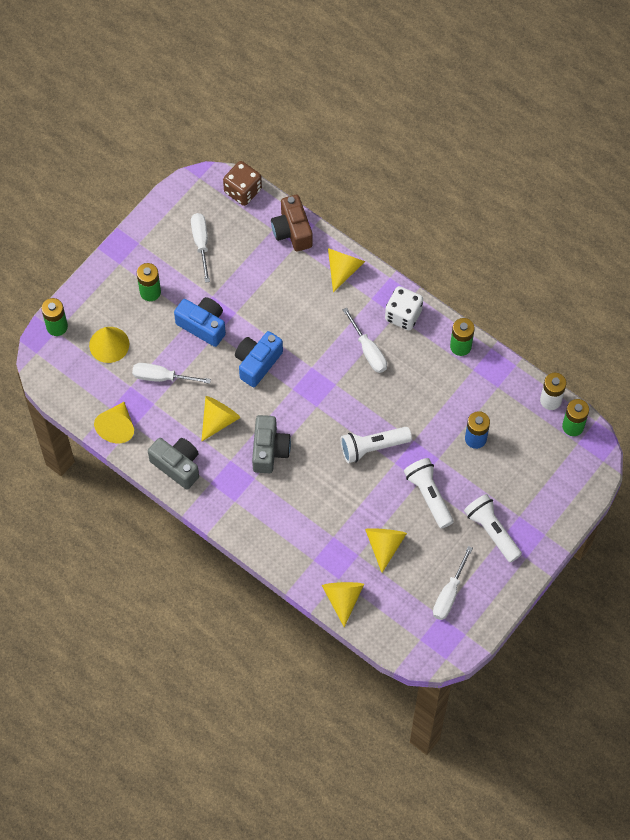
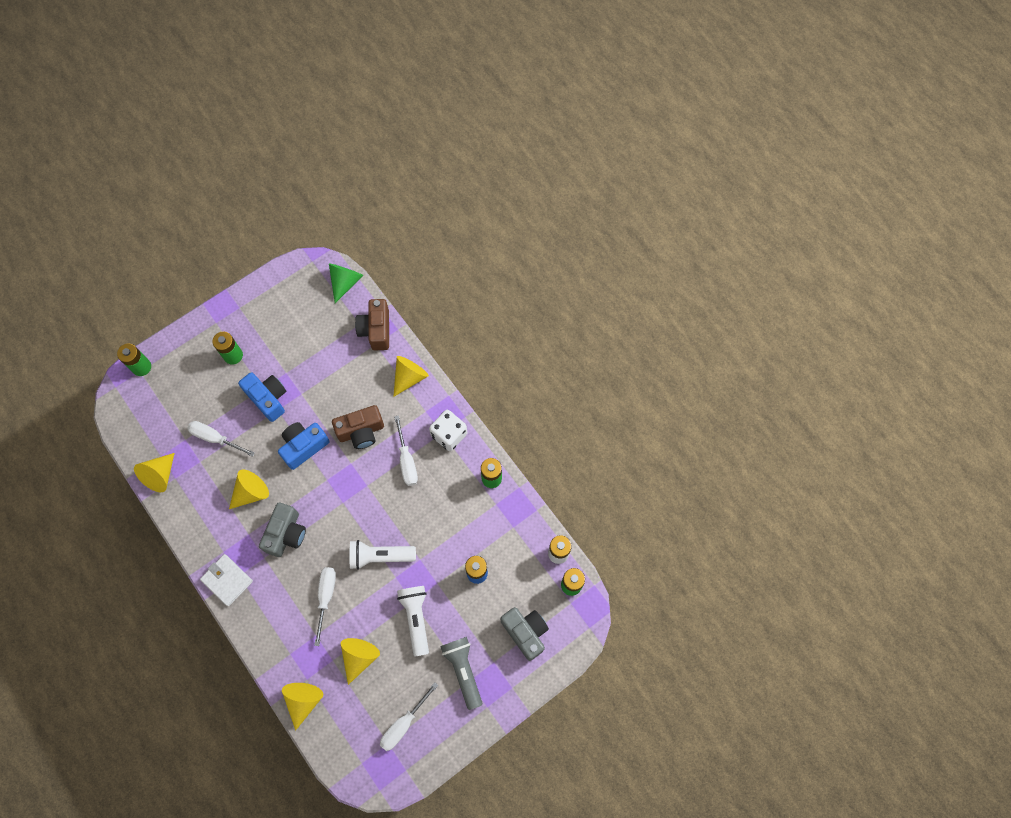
camera: 15 degrees right, 5 degrees up
(109, 344) = (180, 395): yellow cone -> none
(177, 466) = (199, 527): grey camera -> grey camera (525, 632)
(201, 243) = (293, 321): white screwdriver -> white screwdriver (326, 597)
(224, 508) = (227, 580): none -> white wallet
(243, 191) = (345, 282): brown dice -> green cone
(312, 334) = (361, 432): none -> brown camera
(492, 531) = (463, 670): white flashlight -> grey flashlight

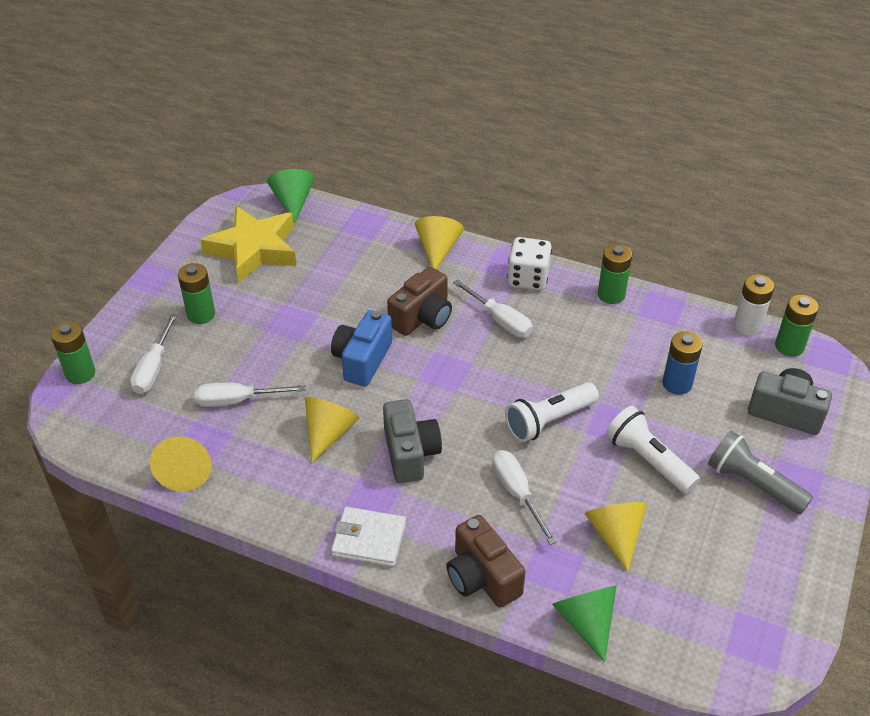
camera: 30 degrees left, 25 degrees down
(268, 399) = (279, 335): blue camera -> none
(295, 314) = (254, 249): none -> yellow star
(304, 701) = (586, 621): yellow cone -> green cone
(376, 330) = (364, 226): brown camera -> brown camera (482, 577)
(403, 724) = (736, 577): white screwdriver -> white screwdriver (153, 368)

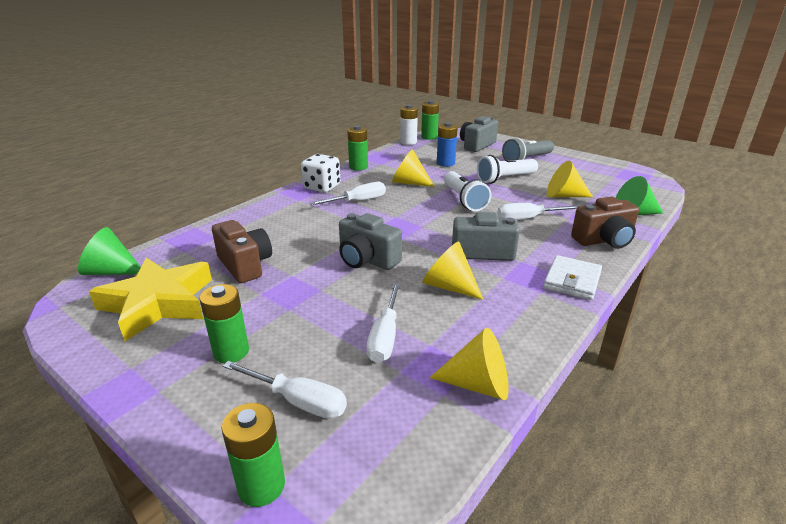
camera: 75 degrees left, 15 degrees down
(362, 360) = (367, 260): blue camera -> grey camera
(422, 317) = (333, 228): brown camera -> brown camera (245, 265)
(438, 249) = (259, 212): yellow cone -> yellow cone (409, 183)

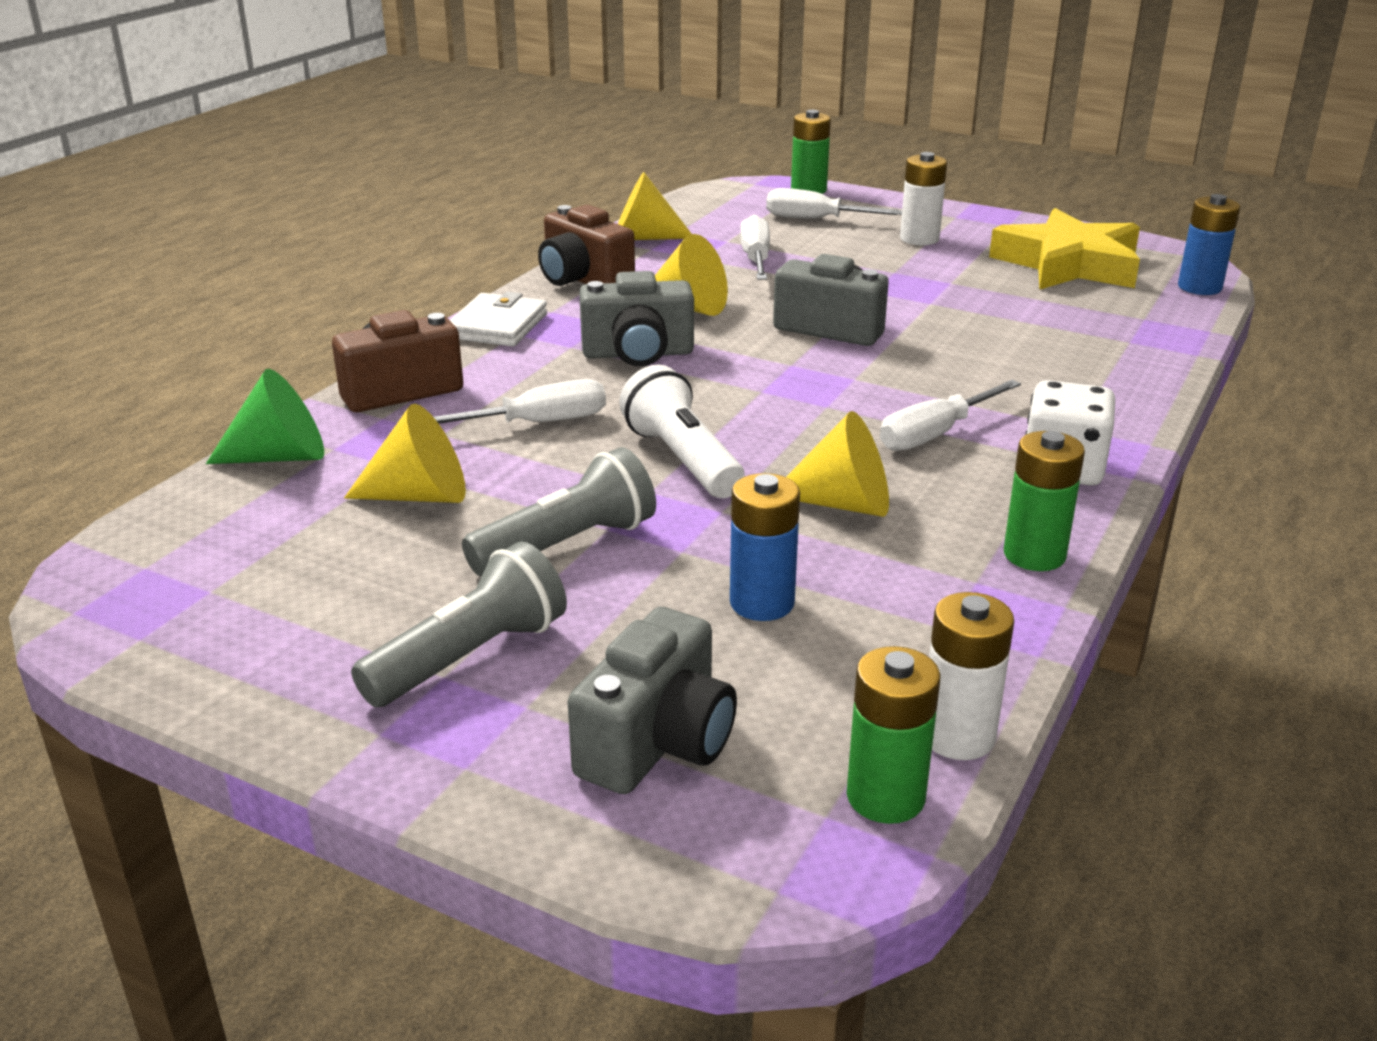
camera: 170 degrees right, 0 degrees up
(111, 271) = (1199, 287): green cone -> blue battery
(231, 352) = (919, 239): green battery -> white battery
(245, 265) = (1017, 308): brown camera -> brown camera (583, 280)
(505, 179) = (567, 544): white flashlight -> grey flashlight

